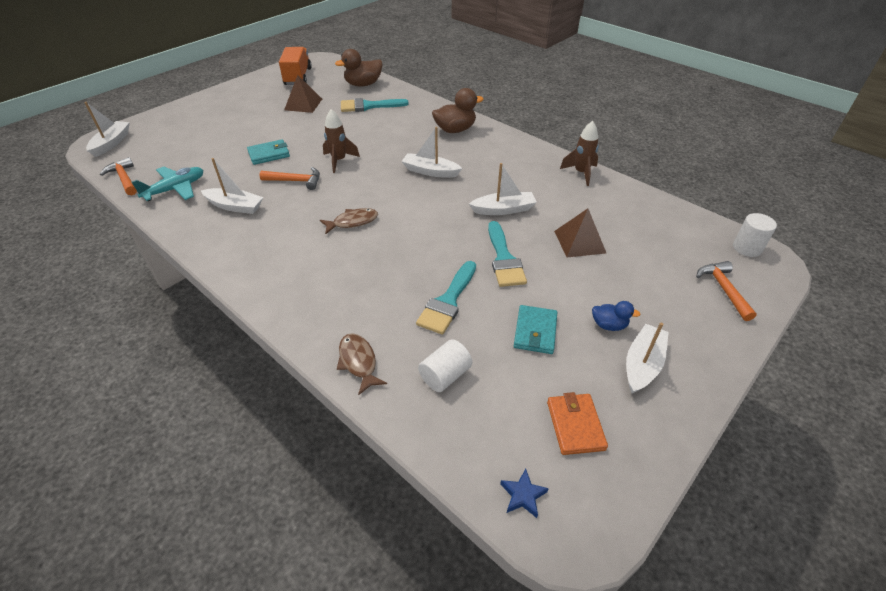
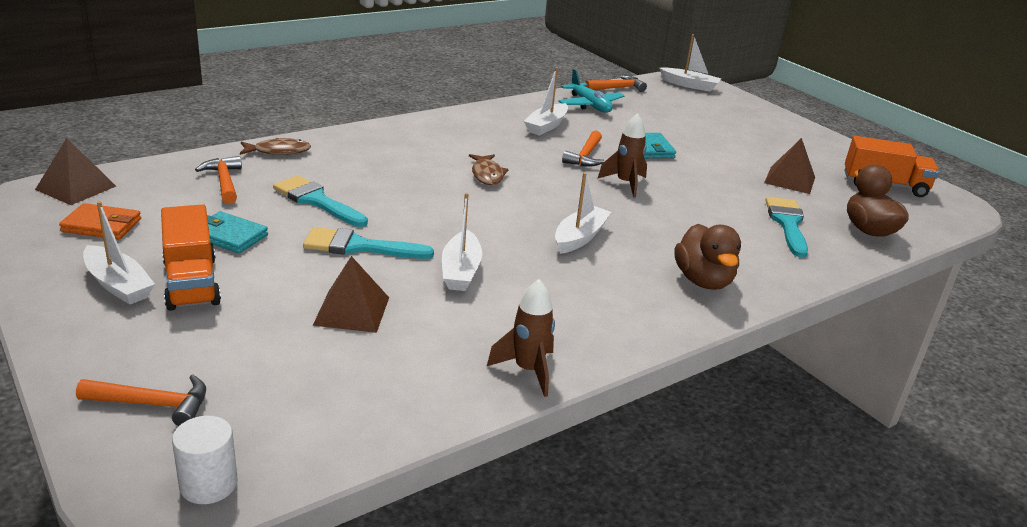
camera: 100 degrees right, 15 degrees down
(445, 375) = (224, 182): white cylinder -> orange hammer
(523, 495) = (76, 188): blue star -> brown pyramid
(609, 325) = (191, 283): blue duck -> orange truck

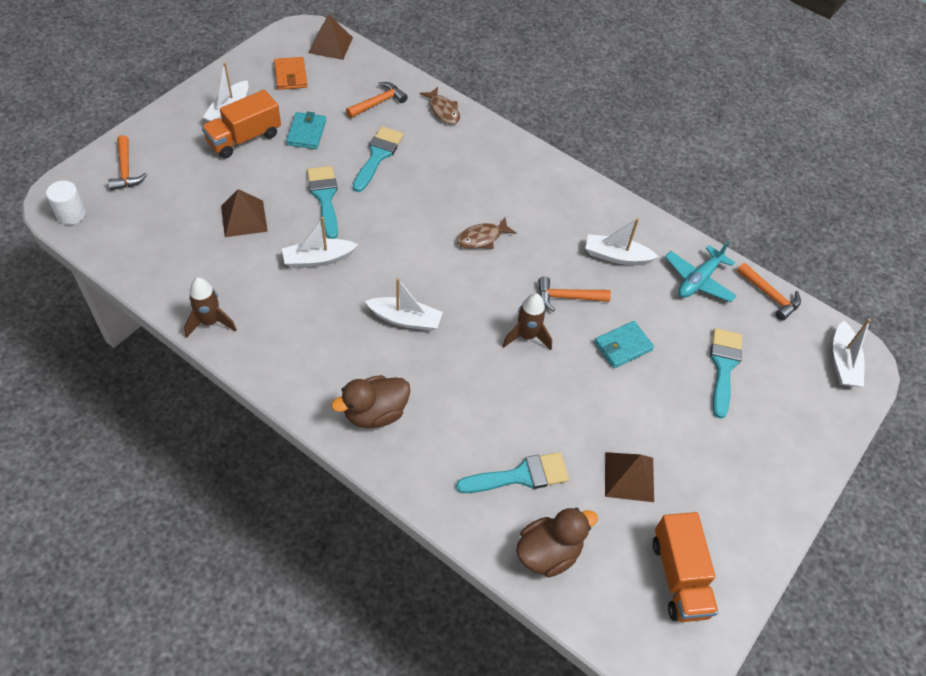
camera: 70 degrees right, 25 degrees up
(683, 120) = (723, 366): none -> turquoise brush

